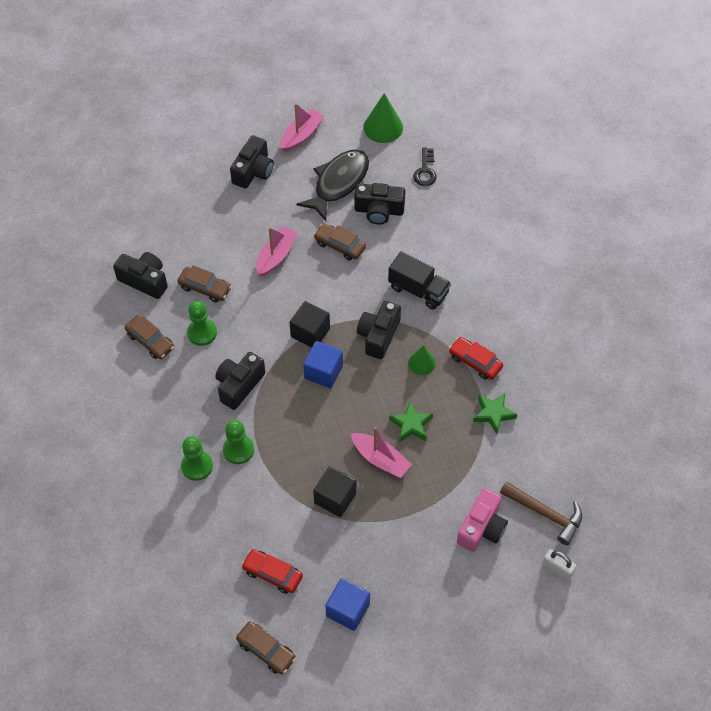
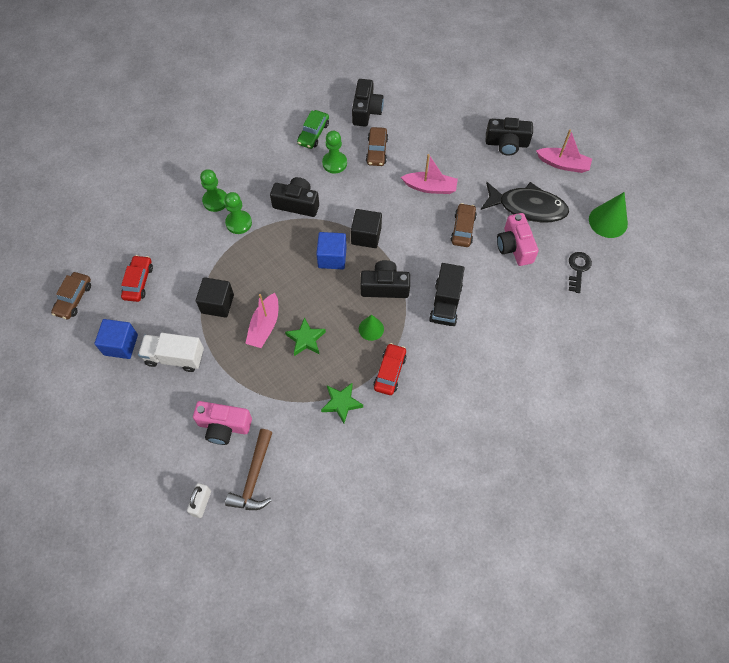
camera: 70 degrees right, 5 degrees up
(150, 341) = (313, 133): brown car -> green car
(379, 211) = (514, 247): black camera -> pink camera
(384, 557) = (175, 357): none -> white truck
(425, 171) = (578, 269): black key -> black key turned 120 degrees clockwise

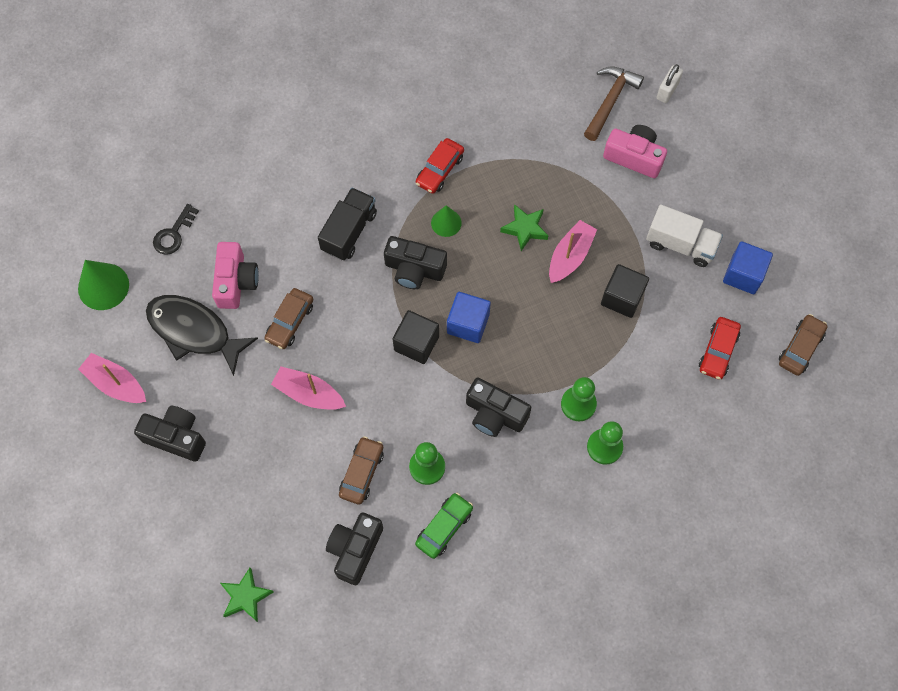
camera: 165 degrees left, 5 degrees up
(341, 403) = (502, 150): green star -> green star (245, 596)

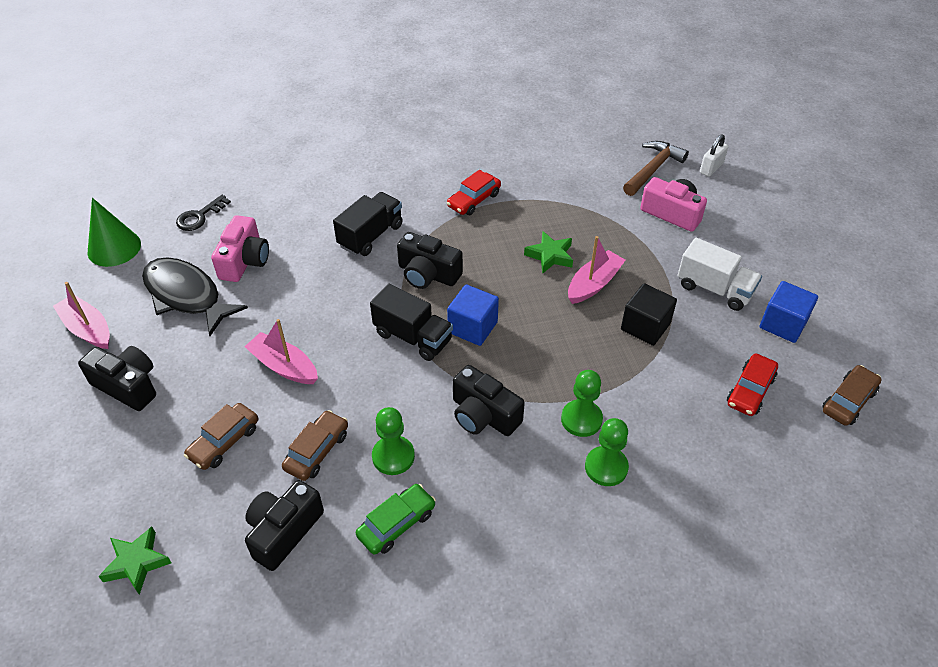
camera: 10 degrees right, 20 degrees down
(290, 322) = (286, 301): brown car -> brown car (224, 442)
(416, 343) = (413, 337): black cube -> black truck
(446, 223) = (470, 241): green cone -> none

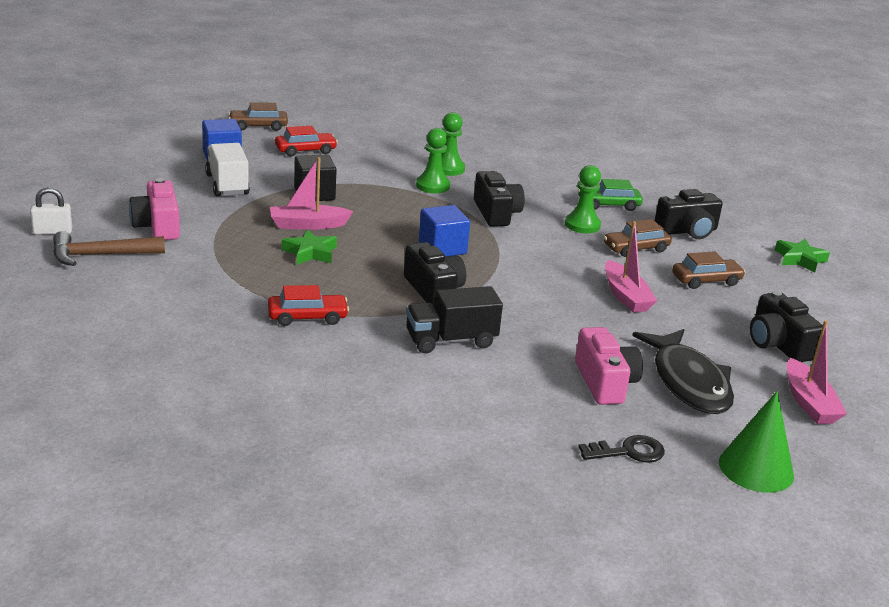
camera: 145 degrees left, 20 degrees down
(244, 261) = (605, 382): pink camera -> pink camera turned 120 degrees clockwise
(413, 337) = (498, 264): black truck -> none

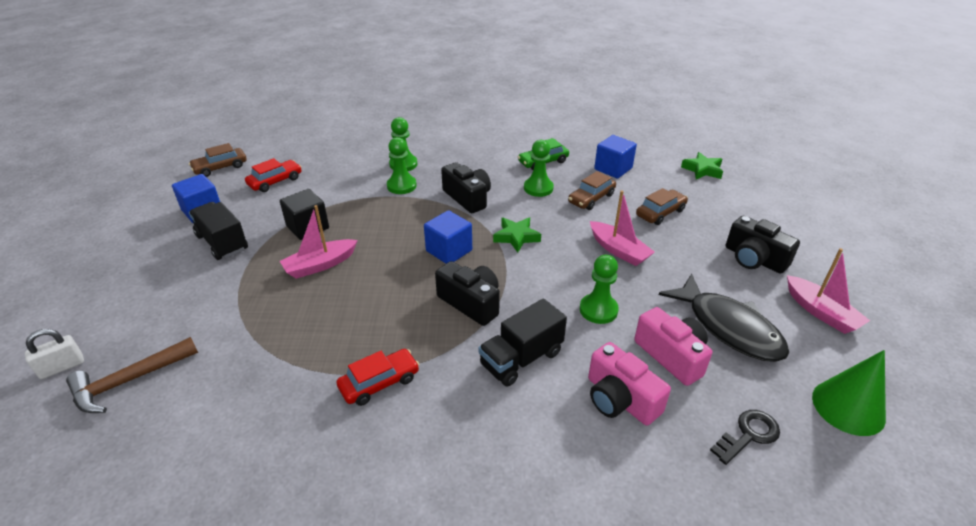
camera: 20 degrees left, 10 degrees up
(157, 226) = (175, 318): pink camera -> pink camera (620, 399)
(227, 185) = (222, 242): white truck -> black truck
(310, 252) = (339, 298): green star -> green star (516, 237)
(559, 331) = (598, 310): none -> green pawn
(687, 231) = (613, 169): black camera -> blue cube

